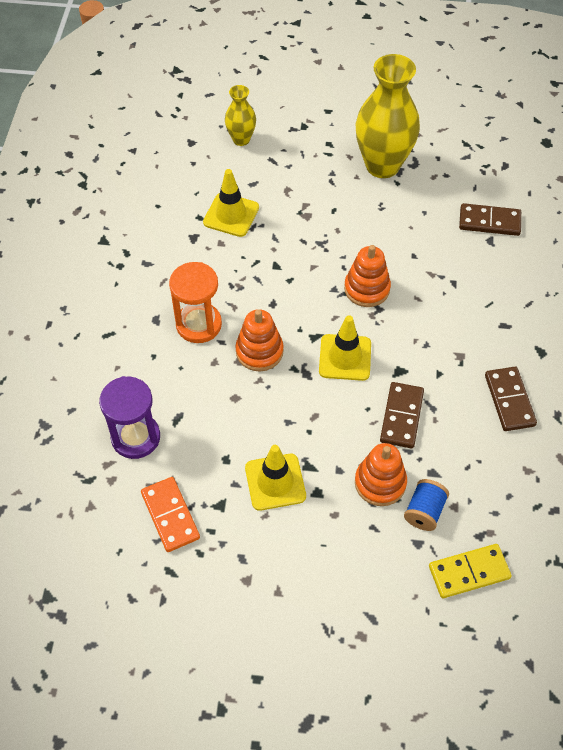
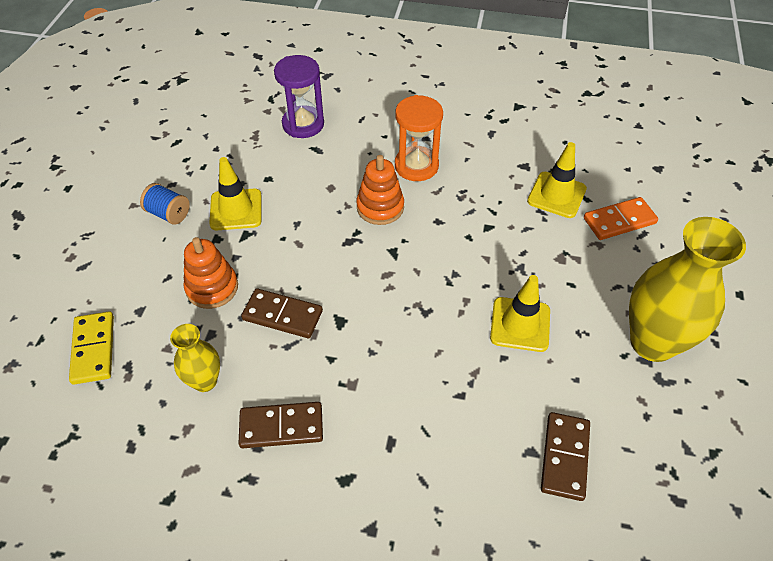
camera: 95 degrees right, 5 degrees down
(170, 515) = (225, 143): orange domino -> orange domino (619, 221)
(241, 139) = (671, 209): yellow vase -> yellow vase (205, 381)
(345, 357) = (364, 274): yellow traffic cone -> yellow traffic cone (520, 324)
(367, 289) = (454, 303): orange stacking toy -> none
(424, 511) = (170, 320): blue spool -> blue spool (168, 214)

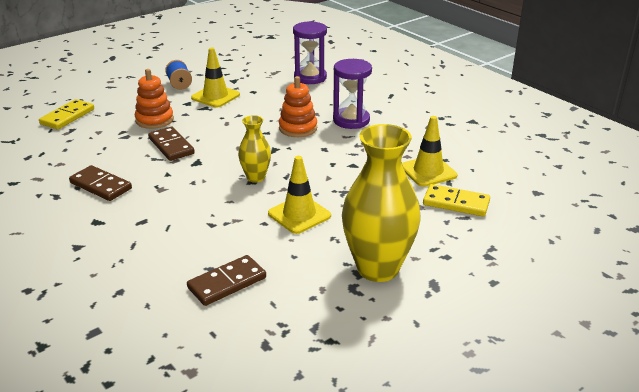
camera: 40 degrees right, 20 degrees down
(205, 381) = (95, 151): yellow vase -> yellow vase (256, 177)
(416, 166) = (351, 120): orange hourglass -> purple hourglass
(619, 221) = (456, 203): orange domino -> yellow domino

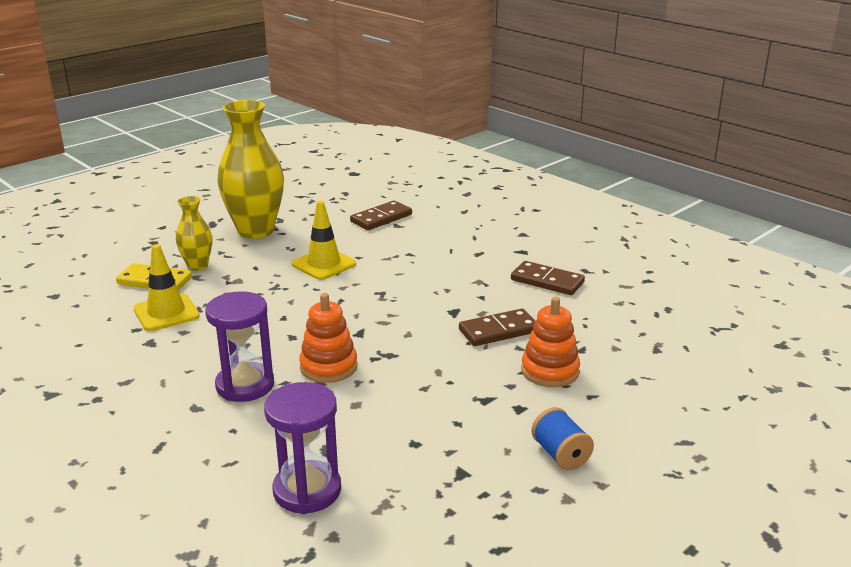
camera: 175 degrees right, 5 degrees down
(67, 116) = (687, 370): yellow domino -> none
(171, 146) = (498, 331): brown domino -> brown domino turned 75 degrees counterclockwise
(215, 96) = (478, 426): yellow traffic cone -> none
(256, 177) = (376, 297): yellow vase -> yellow vase (197, 266)

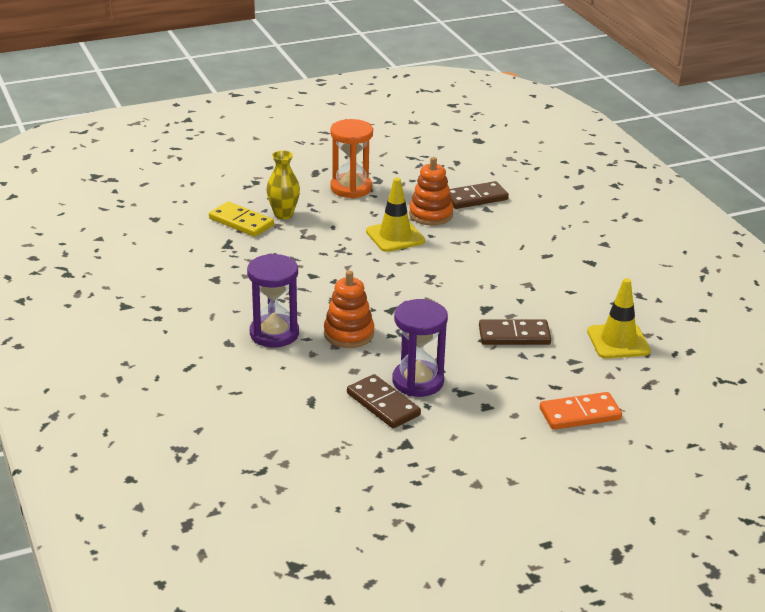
camera: 20 degrees right, 5 degrees up
(166, 313) = (239, 255): yellow traffic cone -> yellow traffic cone (618, 341)
(256, 231) = (351, 188): yellow vase -> orange hourglass
(307, 490) = (282, 426): purple hourglass -> purple hourglass (418, 381)
(547, 281) = (593, 298): brown domino -> brown domino (383, 404)
(550, 371) = (534, 382): orange stacking toy -> orange stacking toy (431, 215)
(560, 454) = (494, 451): blue spool -> none
(616, 393) = (580, 414): none -> orange domino

